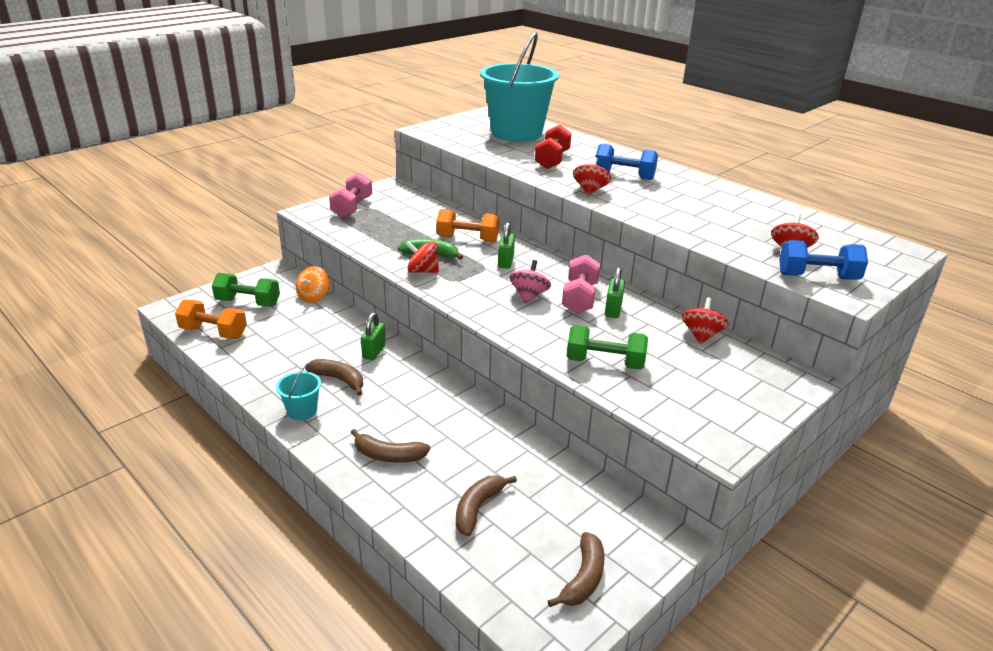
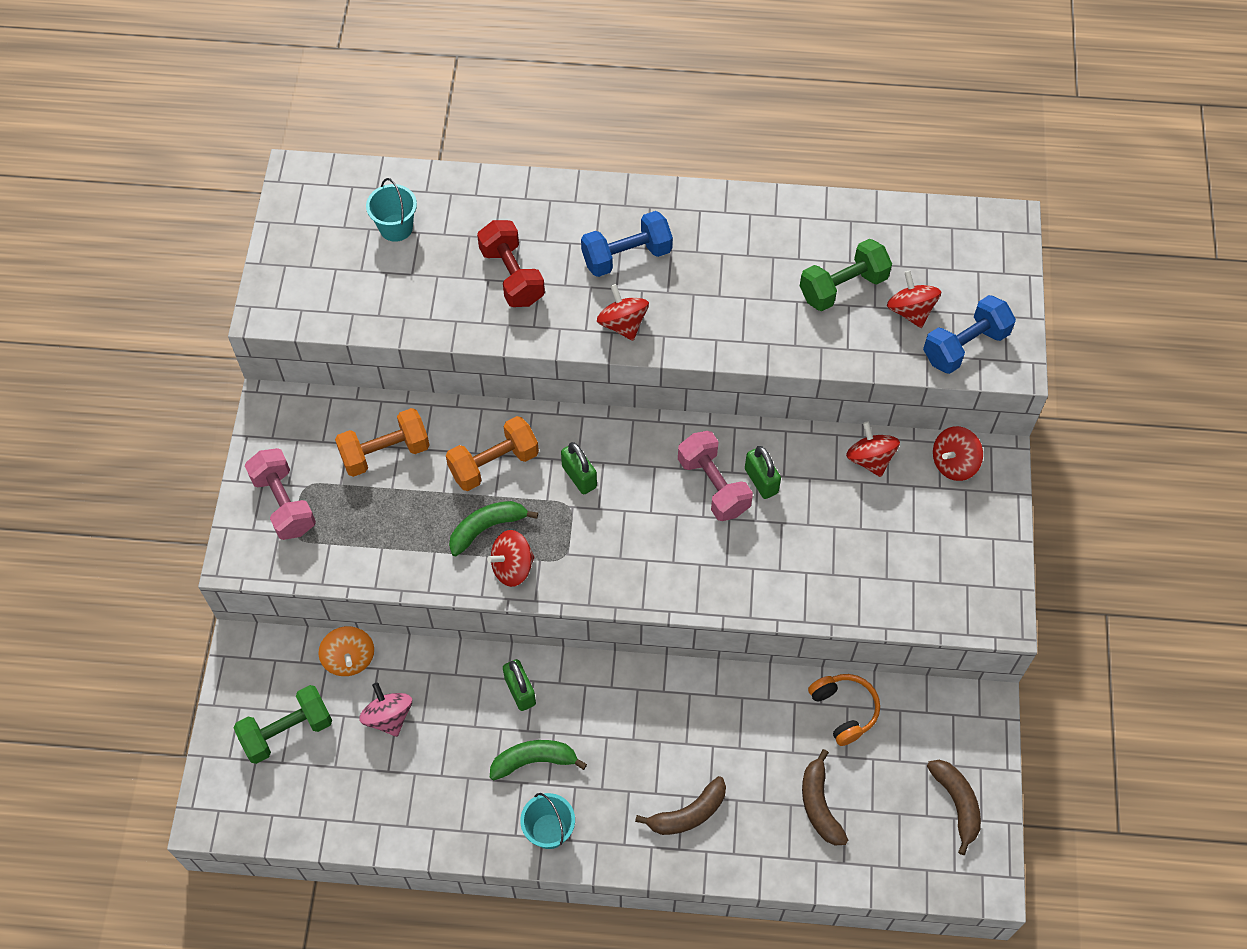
camera: 40 degrees left, 30 degrees up
(213, 332) = (315, 809): orange dumbbell -> orange dumbbell (385, 452)
(339, 380) = (534, 761): brown banana -> green banana
(516, 133) = (396, 228): turquoise bucket -> turquoise bucket, size x0.40
(529, 296) = (662, 522): pink spinning top -> pink spinning top (388, 717)
(557, 474) = (844, 710): none -> orange headphones
(605, 363) = (825, 576): green dumbbell -> green dumbbell (843, 287)
(765, 365) = (954, 463): none -> red spinning top

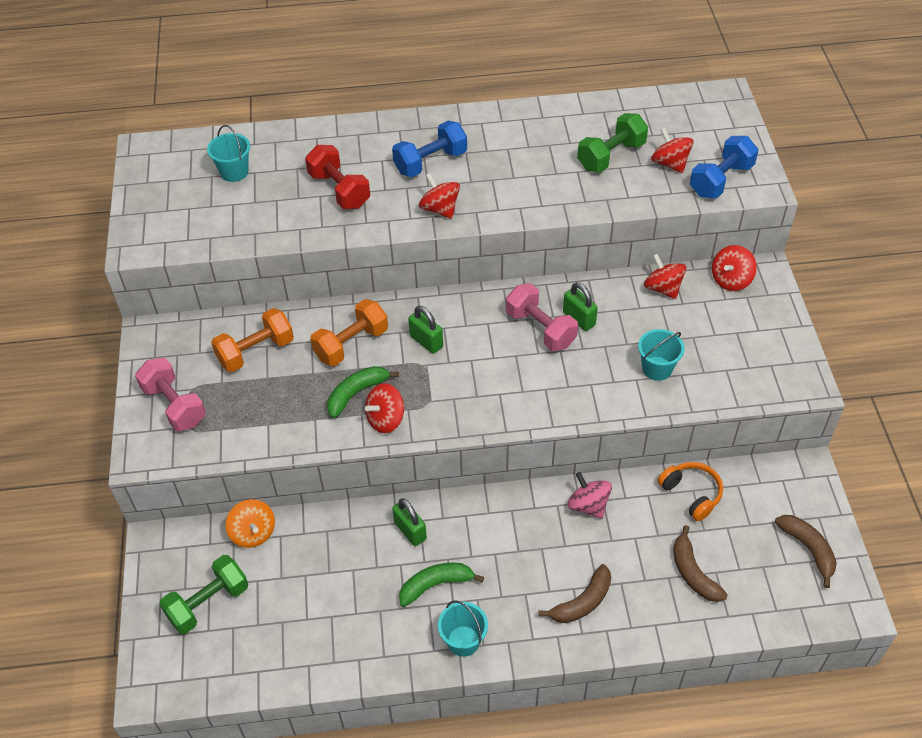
camera: 10 degrees left, 10 degrees down
(388, 717) = (298, 573): pink spinning top -> pink spinning top (588, 505)
(834, 563) = (657, 368): none -> turquoise bucket

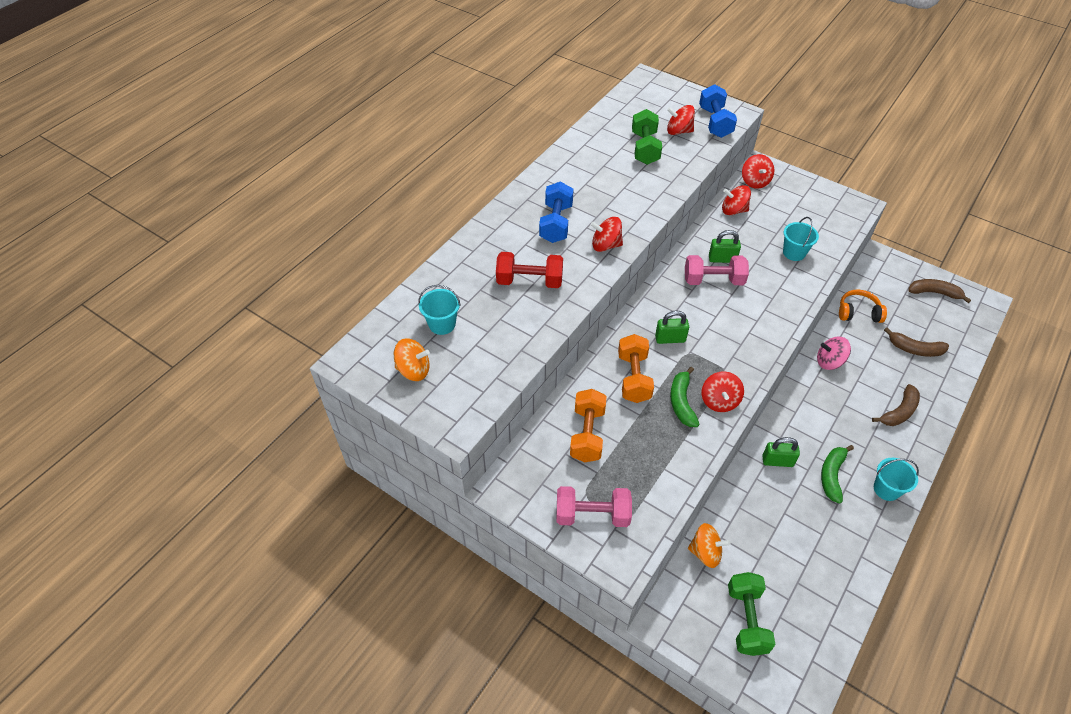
camera: 50 degrees left, 0 degrees up
(170, 188) = (413, 370): none -> orange spinning top
(582, 602) = (899, 411): brown banana -> brown banana turned 45 degrees clockwise

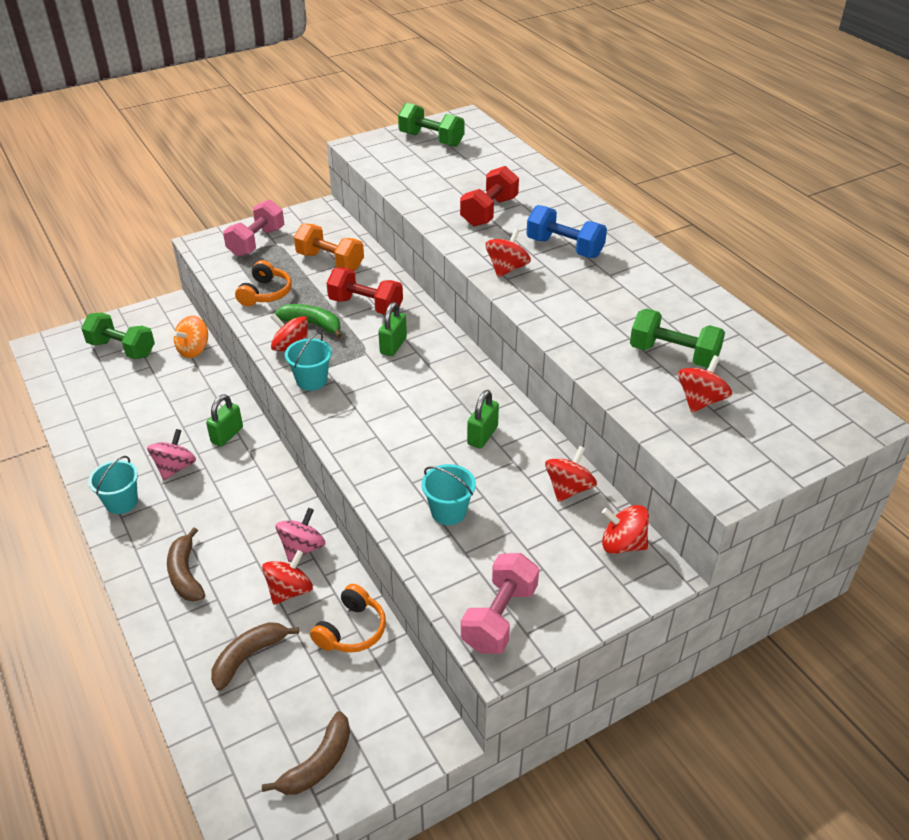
camera: 115 degrees right, 10 degrees down
(413, 370) = (431, 140): orange spinning top -> green dumbbell
(442, 324) = (471, 160): turquoise bucket -> turquoise bucket (311, 380)
(634, 378) = (366, 306): orange dumbbell -> red dumbbell
(665, 459) = (265, 293): none -> orange headphones
(713, 280) = (452, 412): pink dumbbell -> pink dumbbell (499, 617)
(715, 122) = (708, 447): blue dumbbell -> none
(832, 475) = (175, 467): green banana -> pink spinning top
(861, 352) = (289, 590): none -> red spinning top

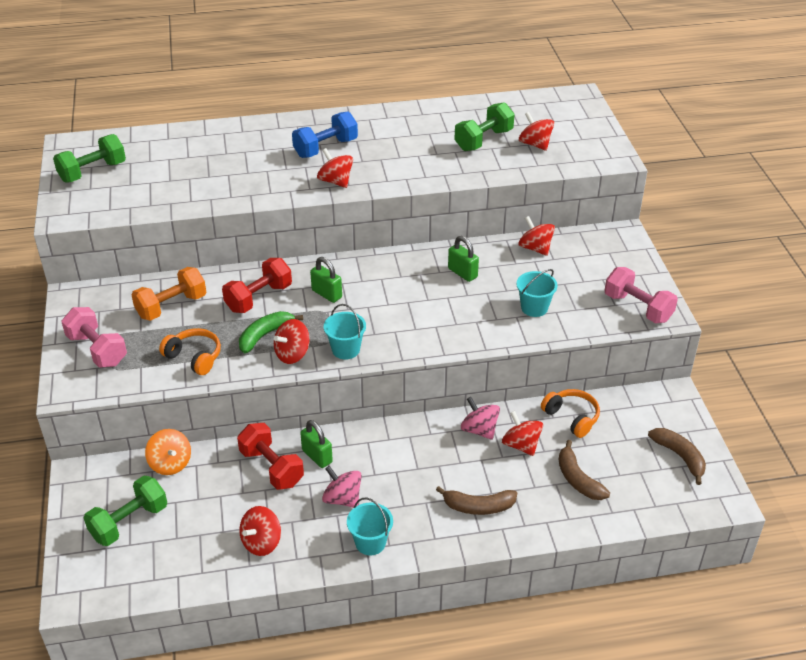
camera: 70 degrees left, 0 degrees up
(489, 212) = (245, 170): red dumbbell -> red dumbbell (272, 467)
(622, 544) = (594, 240): red spinning top -> red spinning top (261, 542)

